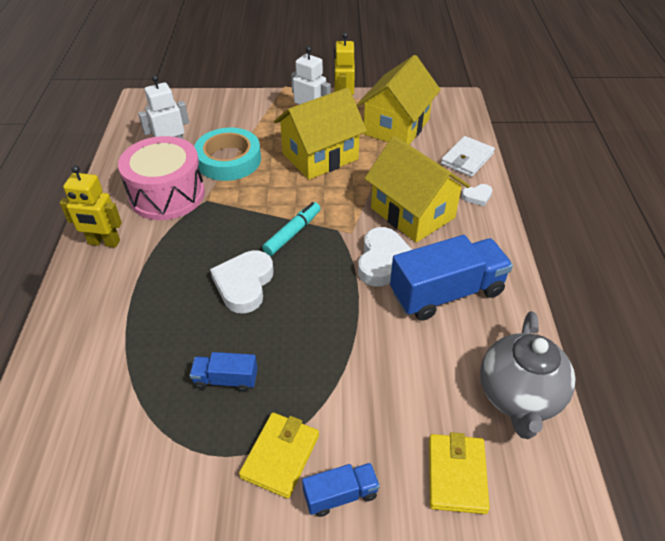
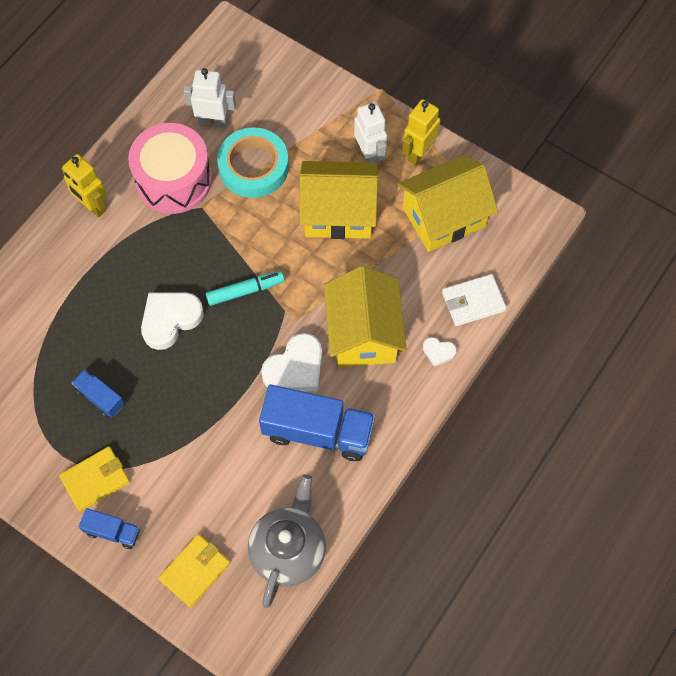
camera: 35 degrees right, 20 degrees up
(519, 397) = (288, 550): grey teapot -> grey teapot turned 150 degrees clockwise

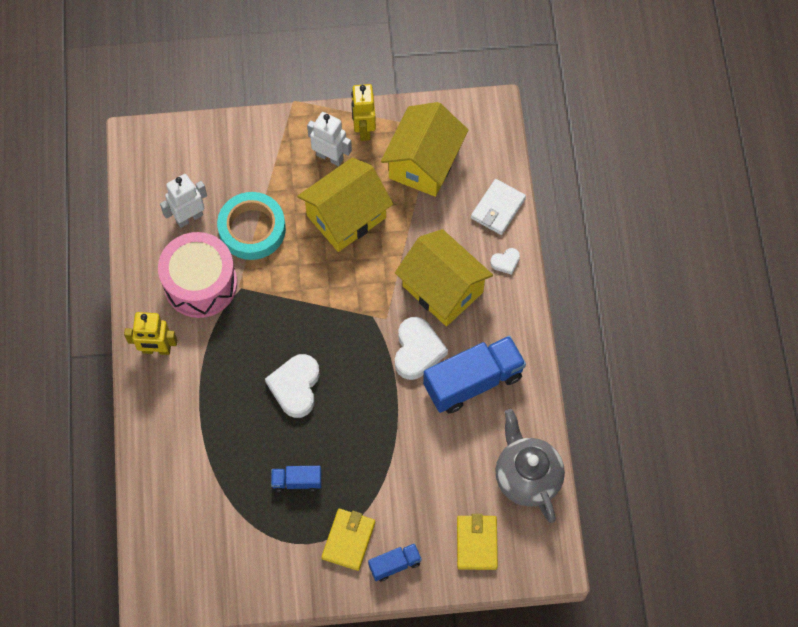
camera: 40 degrees left, 0 degrees up
(245, 291) = (330, 324): turquoise marker -> none

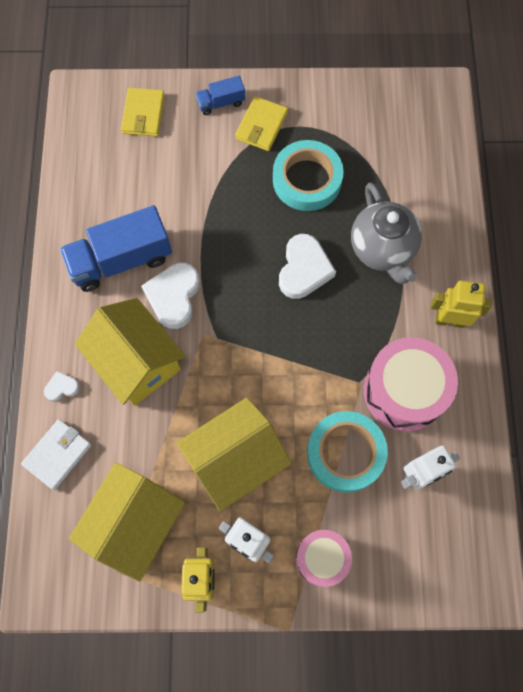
camera: 175 degrees left, 5 degrees up
(269, 150) = (321, 558): none -> pink drum
(297, 481) = (307, 180): blue truck -> turquoise tape
(526, 477) = (85, 166): grey teapot -> grey teapot (382, 249)

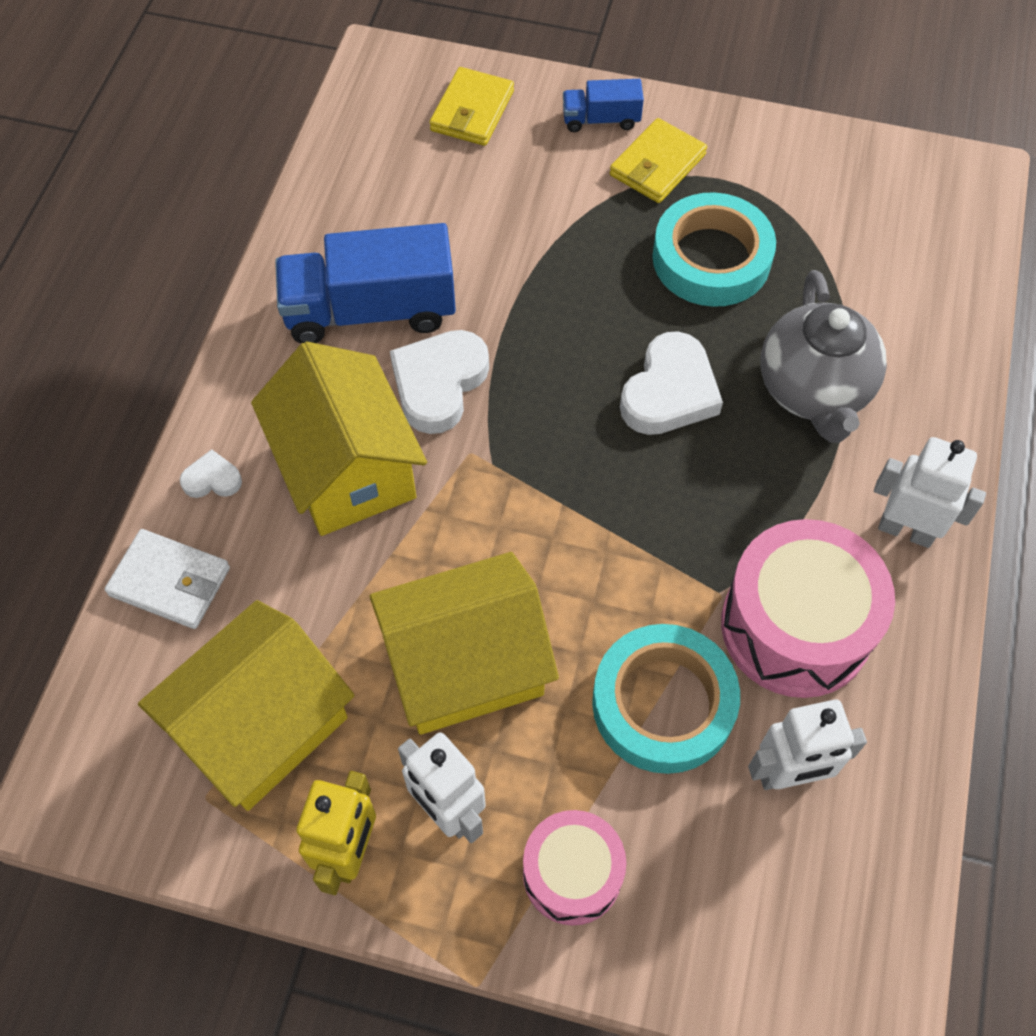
camera: 15 degrees right, 10 degrees down
(57, 454) = (170, 581): white wallet -> white wallet turned 60 degrees clockwise
(449, 320) = (906, 530): yellow robot -> white robot

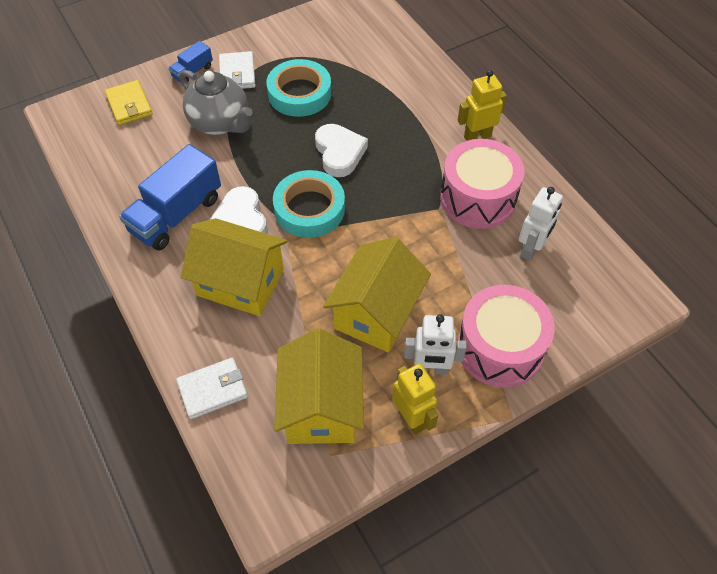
camera: 45 degrees left, 5 degrees down
(212, 479) = (183, 335): white heart -> none
(572, 874) = (500, 348): pink drum -> pink drum, size x1.66
(657, 165) = (237, 73): yellow wallet -> white wallet
(663, 703) = (463, 262): turquoise tape -> turquoise tape (309, 209)
(813, 391) = (392, 113): grey teapot -> grey teapot (220, 123)
(906, 530) = (477, 136): white robot -> yellow robot

